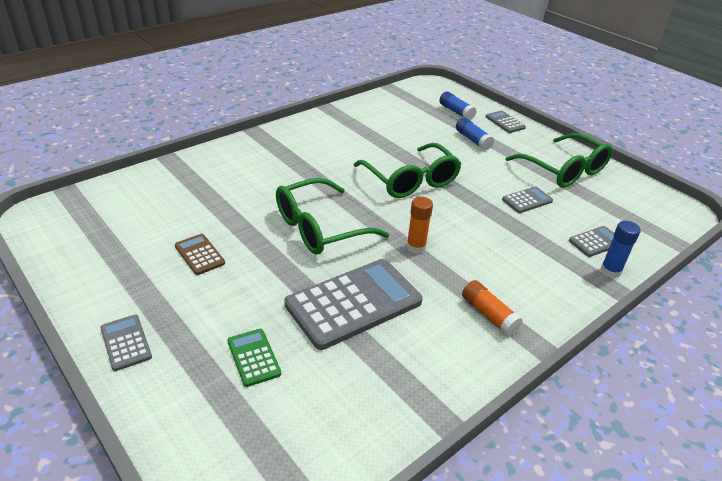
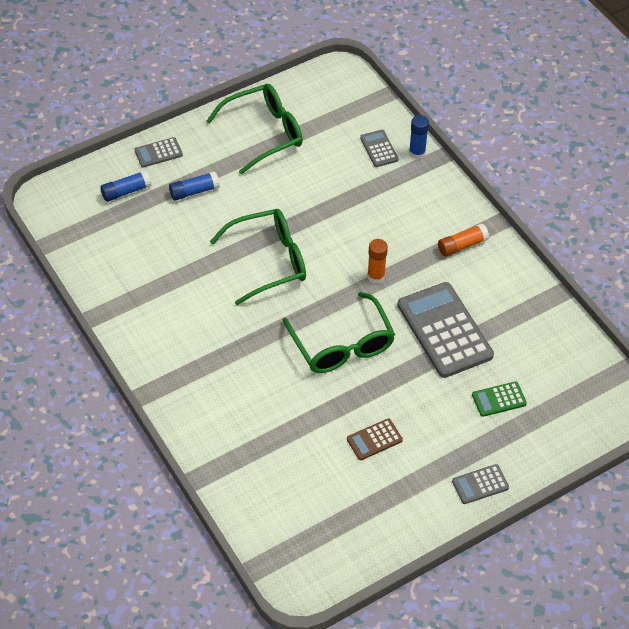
camera: 80 degrees left, 15 degrees up
(527, 200) = (313, 178): grey calculator -> none

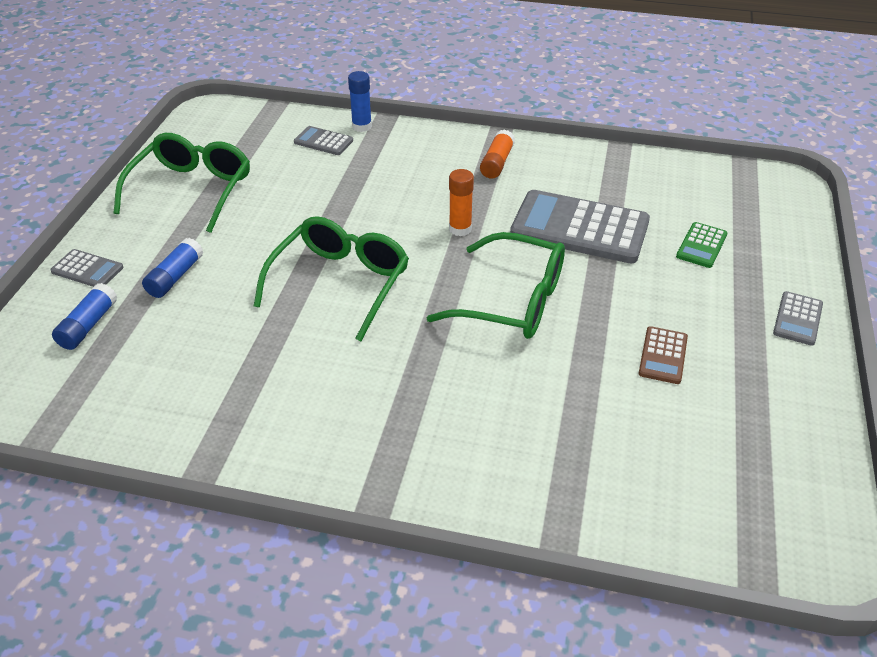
camera: 45 degrees left, 10 degrees down
(158, 153) = (87, 269): grey calculator -> grey calculator turned 90 degrees counterclockwise

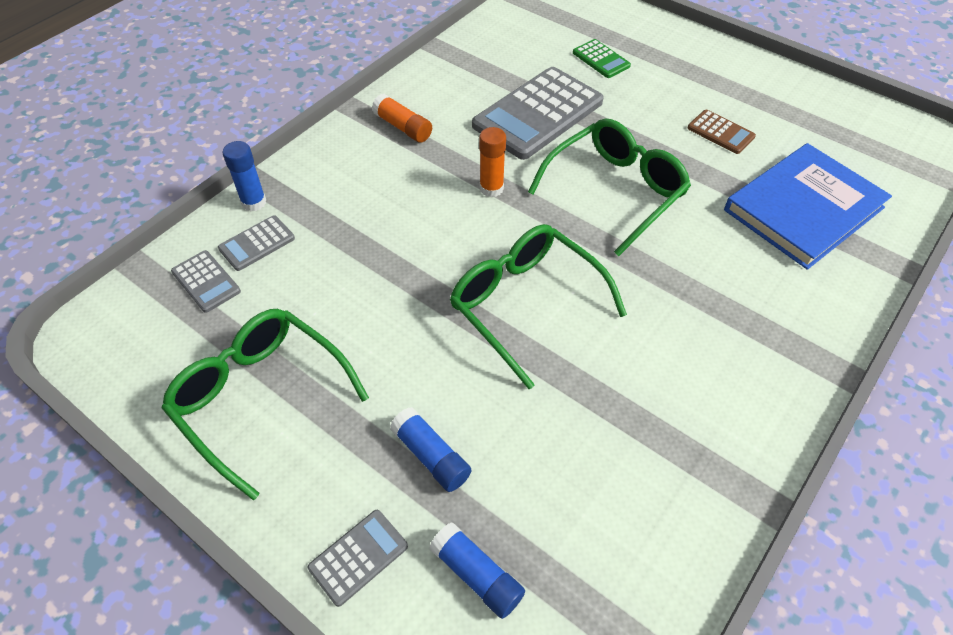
camera: 65 degrees left, 10 degrees up
(591, 443) = (803, 209): none -> blue book
(797, 319) = (708, 52): grey calculator -> grey calculator (206, 281)

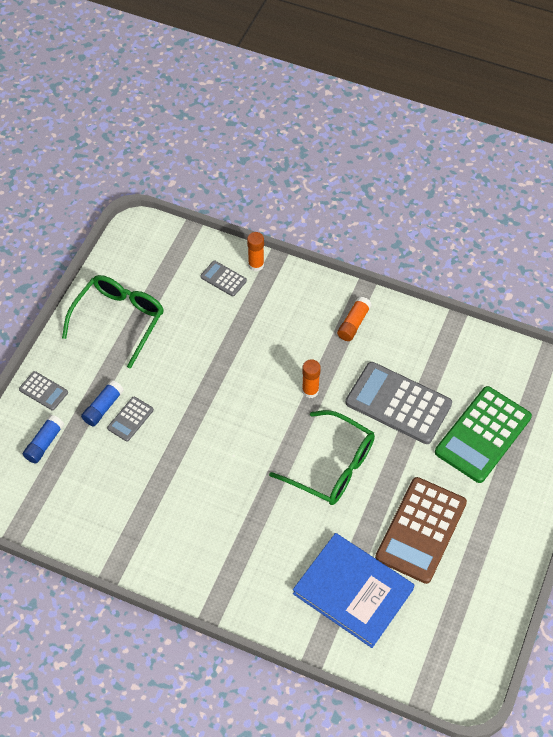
camera: 75 degrees right, 5 degrees up
(206, 281) = (188, 265): grey calculator -> grey calculator (130, 419)
(254, 202) = (256, 265): blue glue stick -> orange glue stick
(525, 304) = (216, 431): green glasses -> none
(601, 59) = (483, 435): green calculator -> green calculator, size x2.13
(720, 132) = (421, 530): brown calculator -> brown calculator, size x2.13

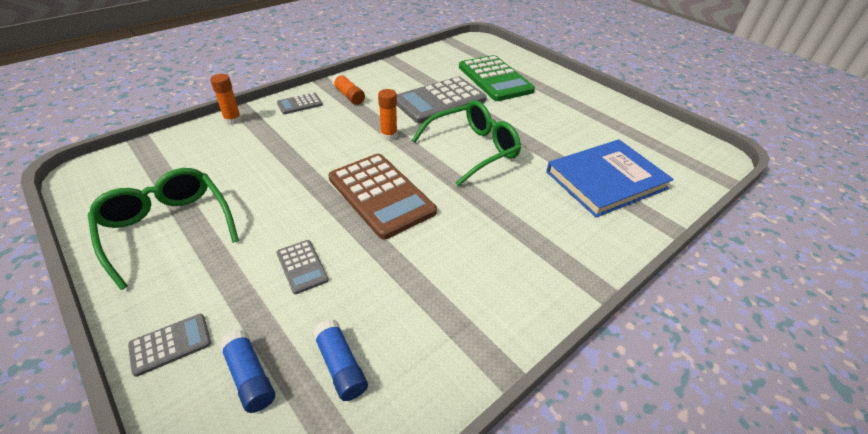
camera: 65 degrees left, 15 degrees down
(103, 407) = (261, 286): blue glue stick -> blue glue stick (340, 365)
(223, 279) = (221, 141): grey calculator -> grey calculator (300, 104)
(421, 530) = (561, 128): brown calculator -> brown calculator (381, 195)

